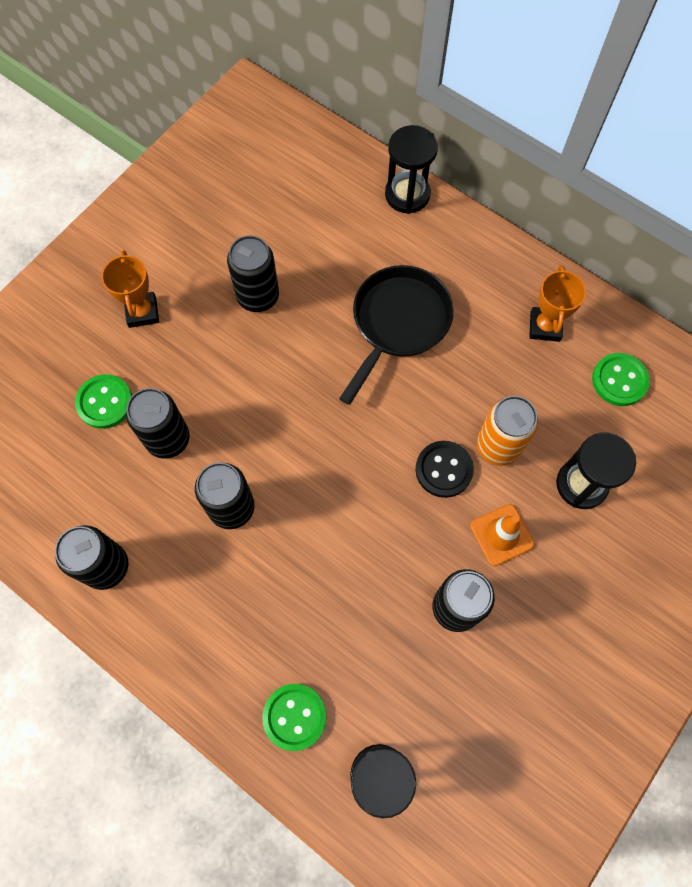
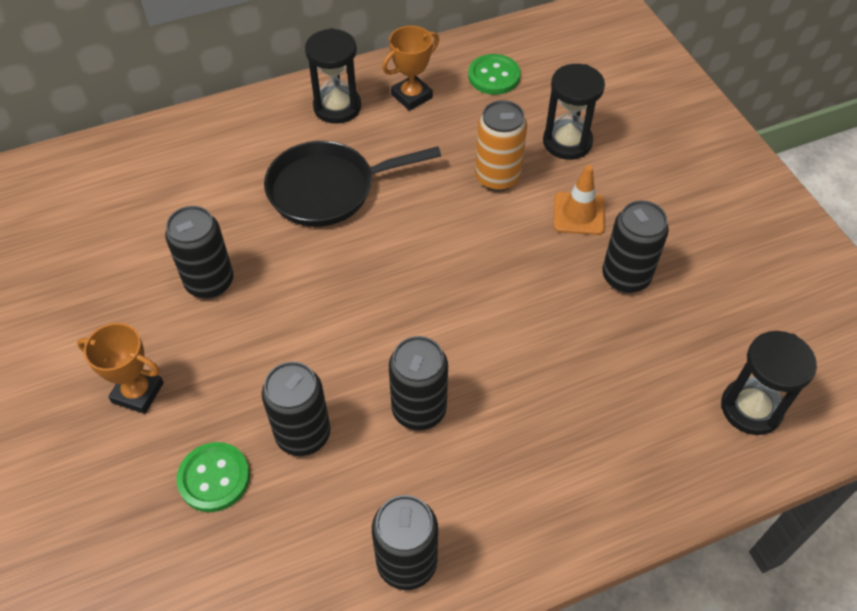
camera: 60 degrees left, 15 degrees down
(294, 716) = (664, 453): green button -> none
(398, 323) = (328, 189): black pan -> black pan turned 75 degrees counterclockwise
(407, 194) = (207, 122): black hourglass -> black hourglass (337, 107)
(444, 470) = (493, 224): black button -> none
(545, 326) = (411, 96): orange trophy -> orange trophy turned 75 degrees counterclockwise

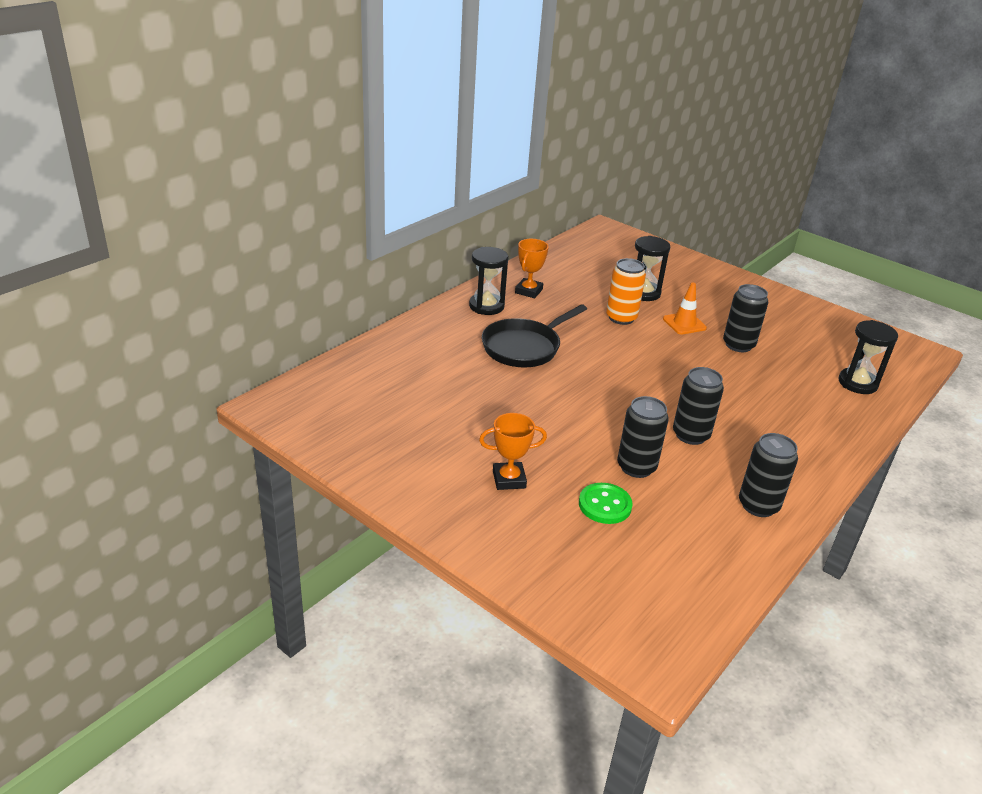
camera: 30 degrees left, 20 degrees down
(209, 282) = (496, 411): black can -> none
(494, 76) = (569, 271): green button -> none

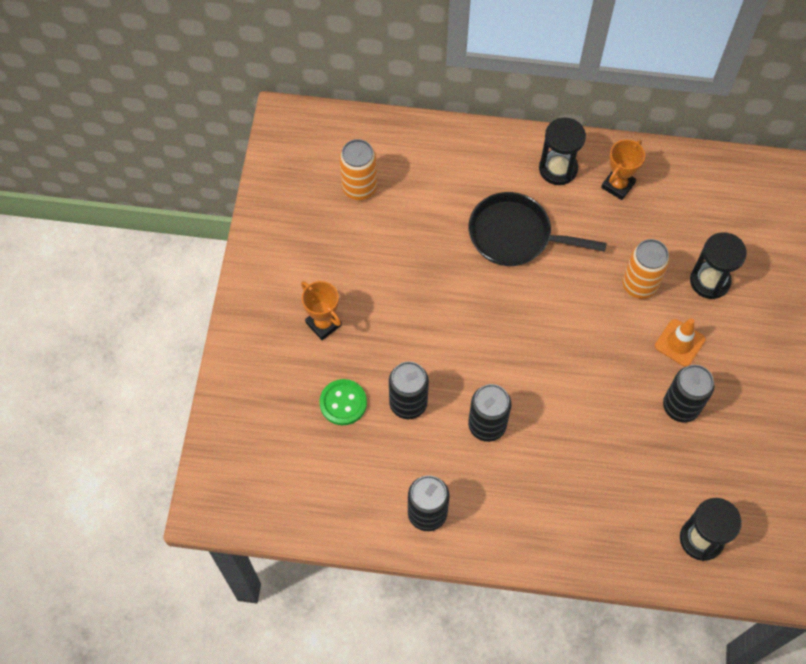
camera: 60 degrees right, 30 degrees up
(391, 398) = (359, 188): none -> orange can
(528, 291) = (618, 185): orange trophy -> orange trophy turned 45 degrees counterclockwise

